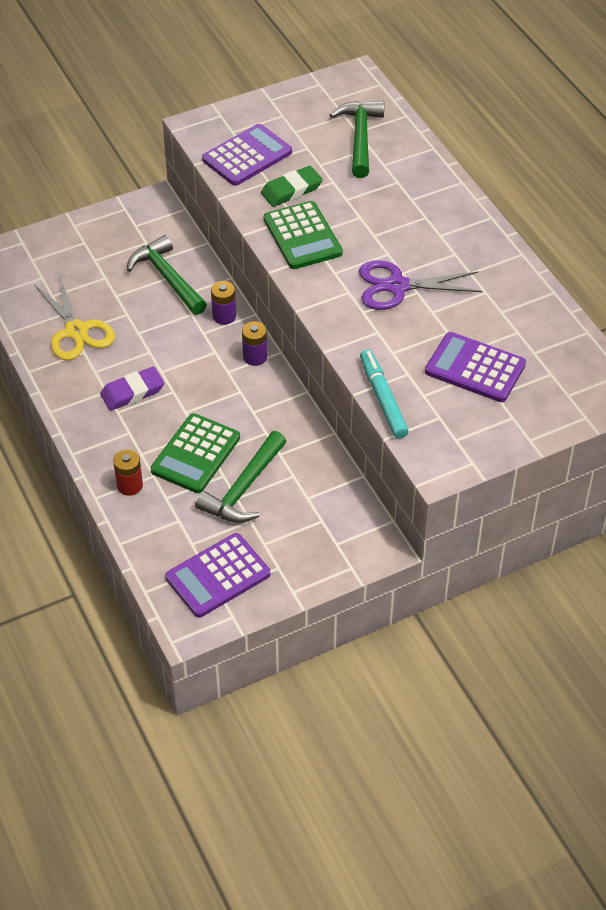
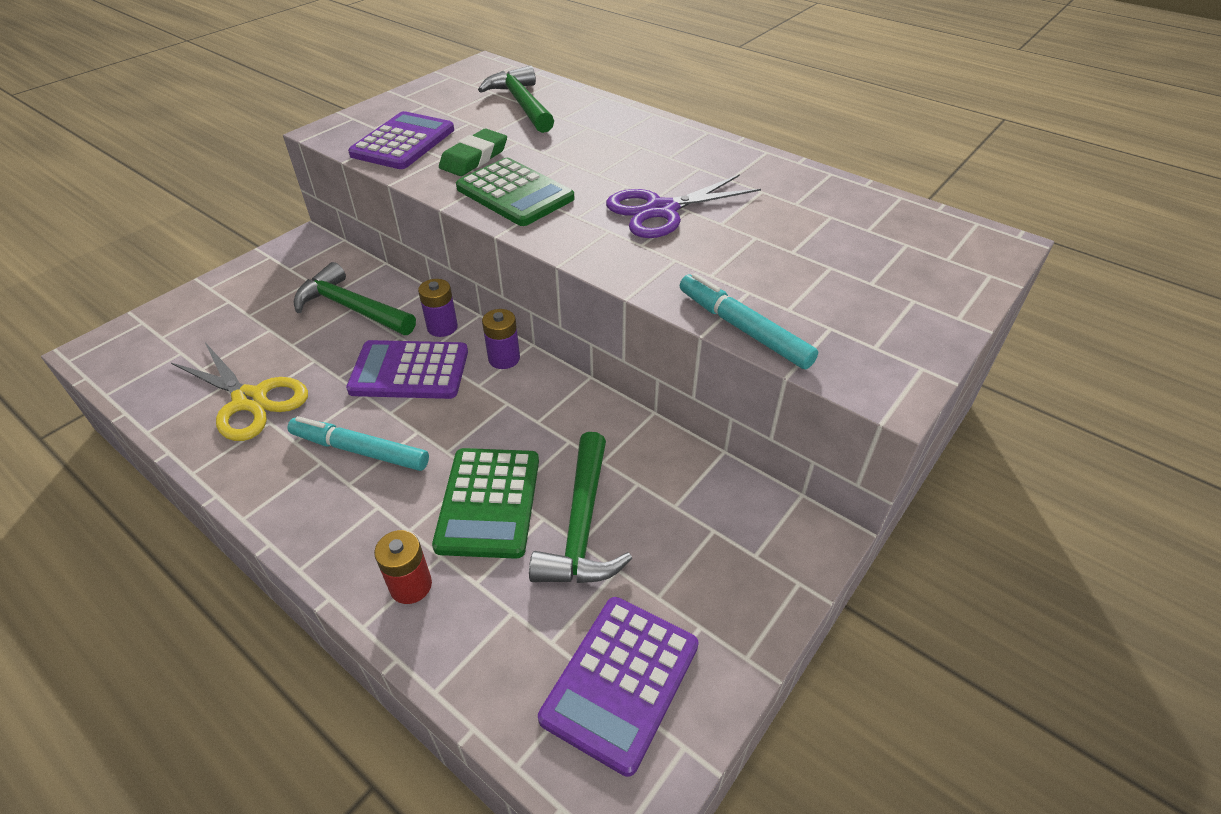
camera: 25 degrees left, 5 degrees down
(132, 392) = (360, 450): purple eraser -> turquoise marker
(475, 368) = (821, 263): purple calculator -> purple calculator (409, 371)

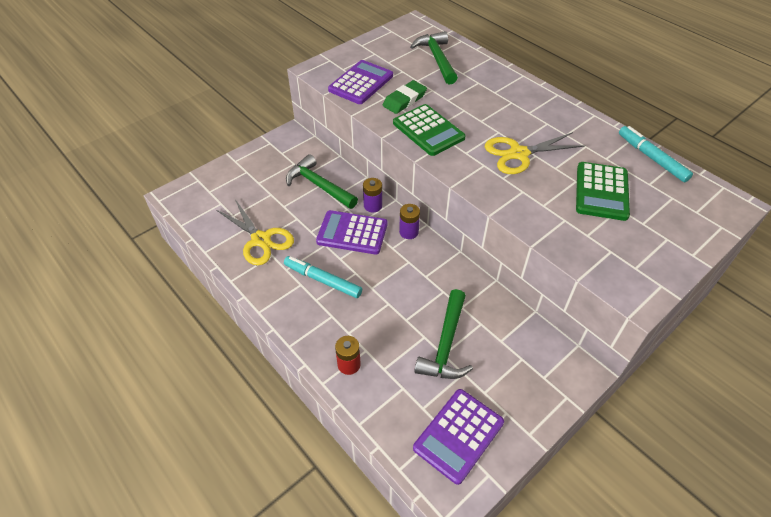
camera: 10 degrees right, 5 degrees up
(489, 502) = (394, 323): green calculator -> green calculator (601, 191)
(661, 210) = (518, 154): purple scissors -> yellow scissors
(743, 329) = (557, 245): turquoise marker -> turquoise marker (651, 158)

